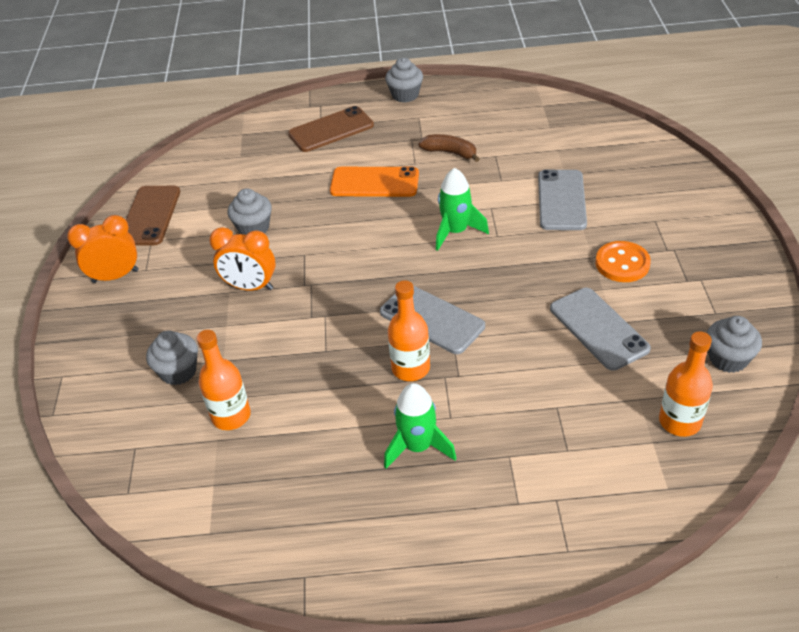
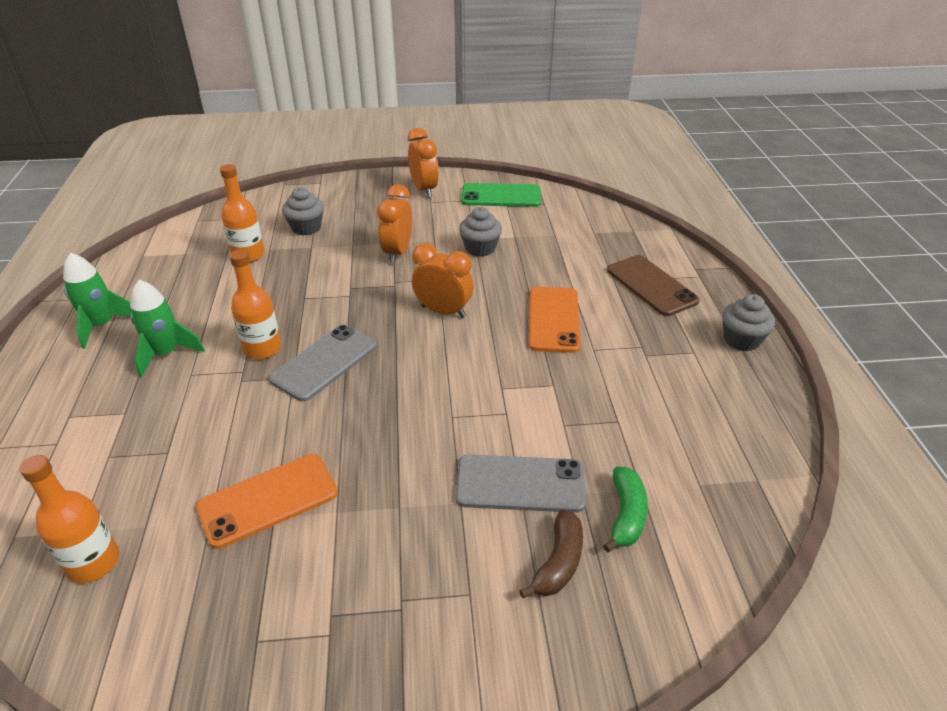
camera: 85 degrees right, 5 degrees down
(150, 216) = (501, 196): brown phone -> green phone
(358, 247) = (443, 311): none -> orange clock
(450, 153) = (618, 379): brown banana -> brown banana (558, 562)
(456, 232) = (462, 382): green rocket -> green rocket (102, 325)
(580, 156) = (626, 515): none -> green banana
(598, 328) = (268, 500): grey phone -> orange phone
(622, 263) = (380, 539): orange button -> none
(728, 359) = (166, 638): grey cupcake -> none

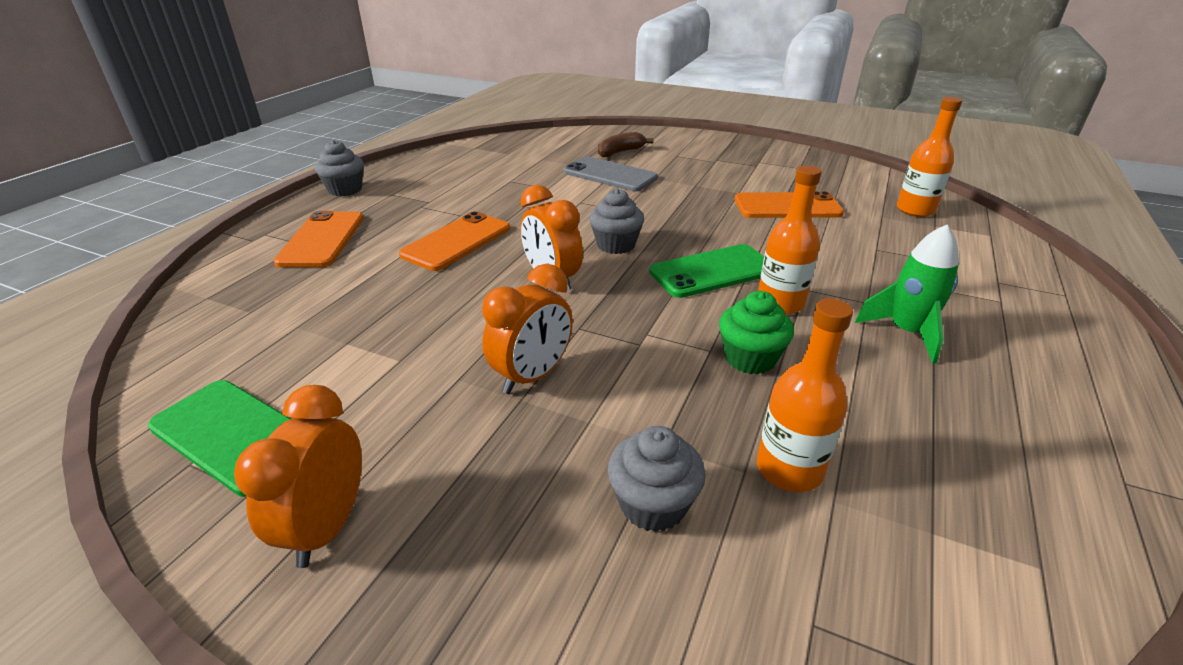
camera: 150 degrees left, 5 degrees down
(102, 325) = (1031, 405): green rocket -> none
(277, 300) = (750, 358): none -> green cupcake
(324, 362) = (712, 271): grey phone -> green phone
(480, 248) = (415, 341): grey cupcake -> grey cupcake (615, 245)
(626, 515) = (564, 154): green banana -> none
(651, 285) = (322, 239): brown phone -> orange phone

